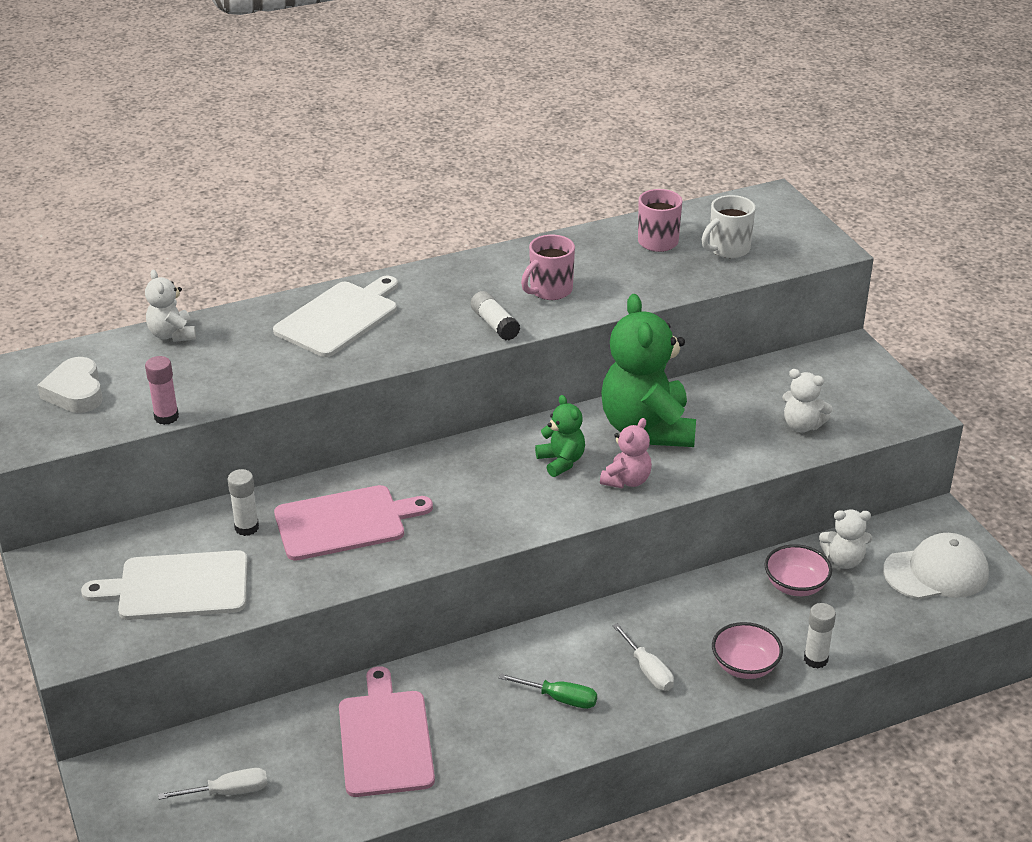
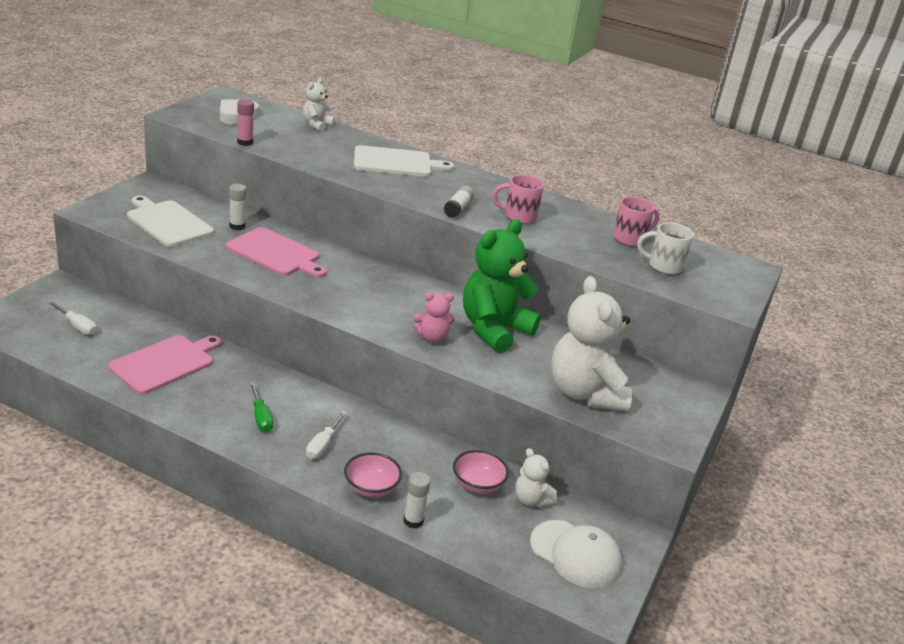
camera: 45 degrees right, 5 degrees down
(561, 461) = (419, 307): green teddy bear -> none
(802, 425) = (584, 393): white teddy bear -> white teddy bear, size x2.06

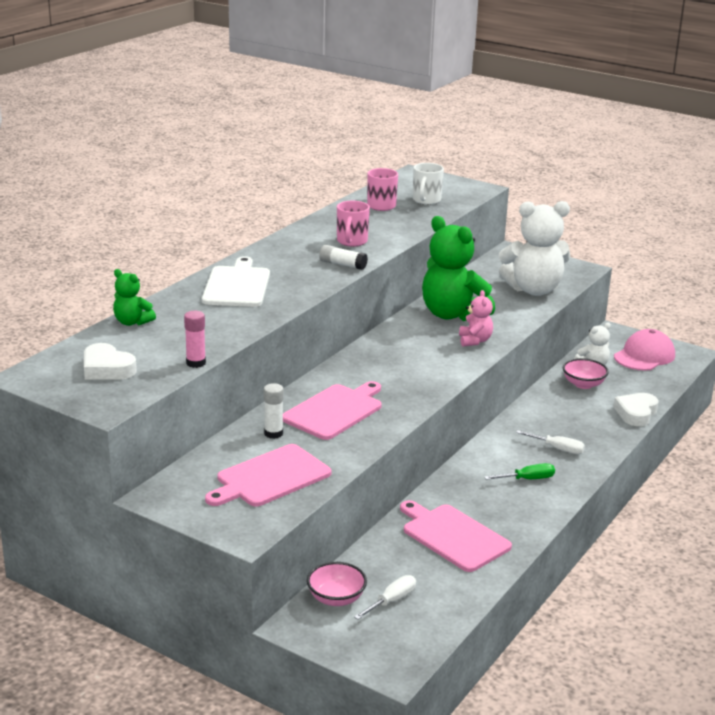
camera: 80 degrees left, 5 degrees down
(168, 222) = (270, 477): white cutting board -> pink cutting board
(317, 125) = (132, 322): white teddy bear -> green teddy bear
(371, 488) = (605, 429): pink bowl -> pink bowl (336, 598)
(413, 521) = (636, 413): white glue stick -> white heart
(575, 554) = (644, 356): white cap -> pink cap

